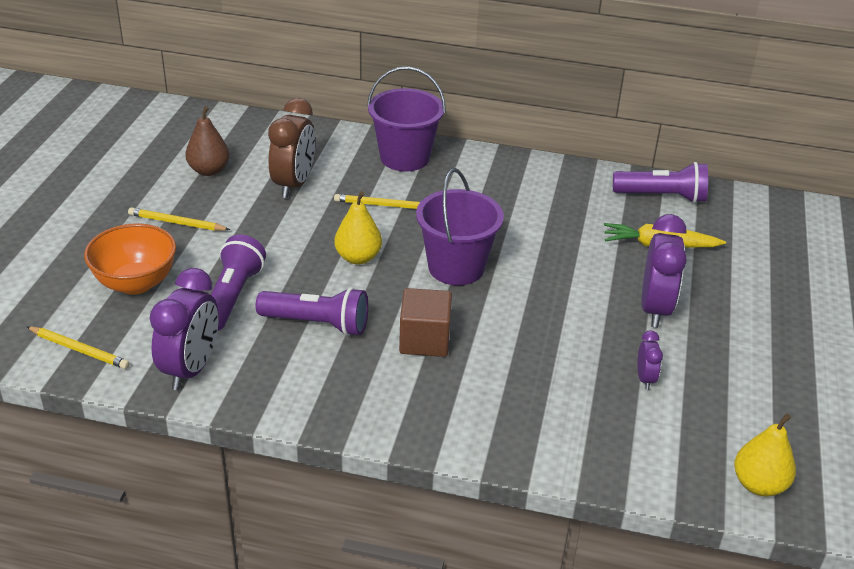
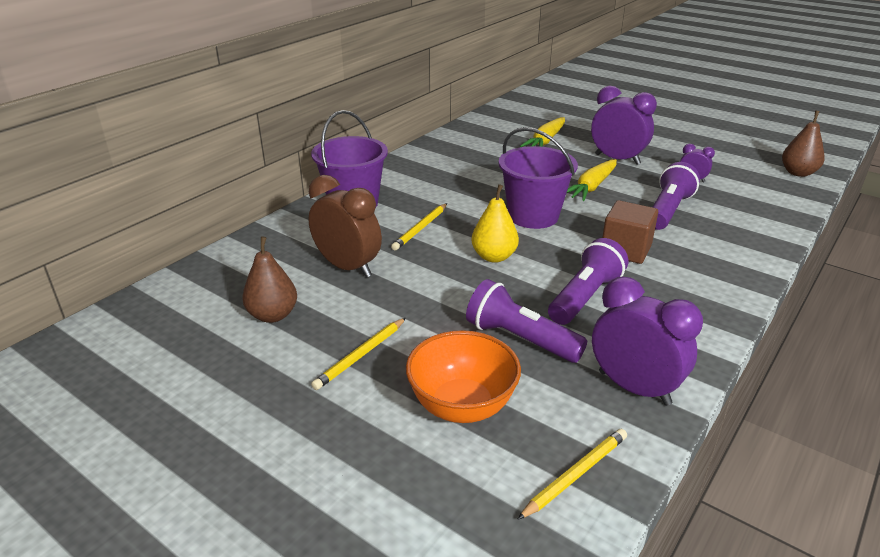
camera: 65 degrees left, 5 degrees down
(558, 298) = (591, 187): none -> yellow carrot
(662, 196) = (488, 127): purple flashlight -> purple flashlight (668, 210)
(759, 484) = (798, 173): yellow pear -> brown pear

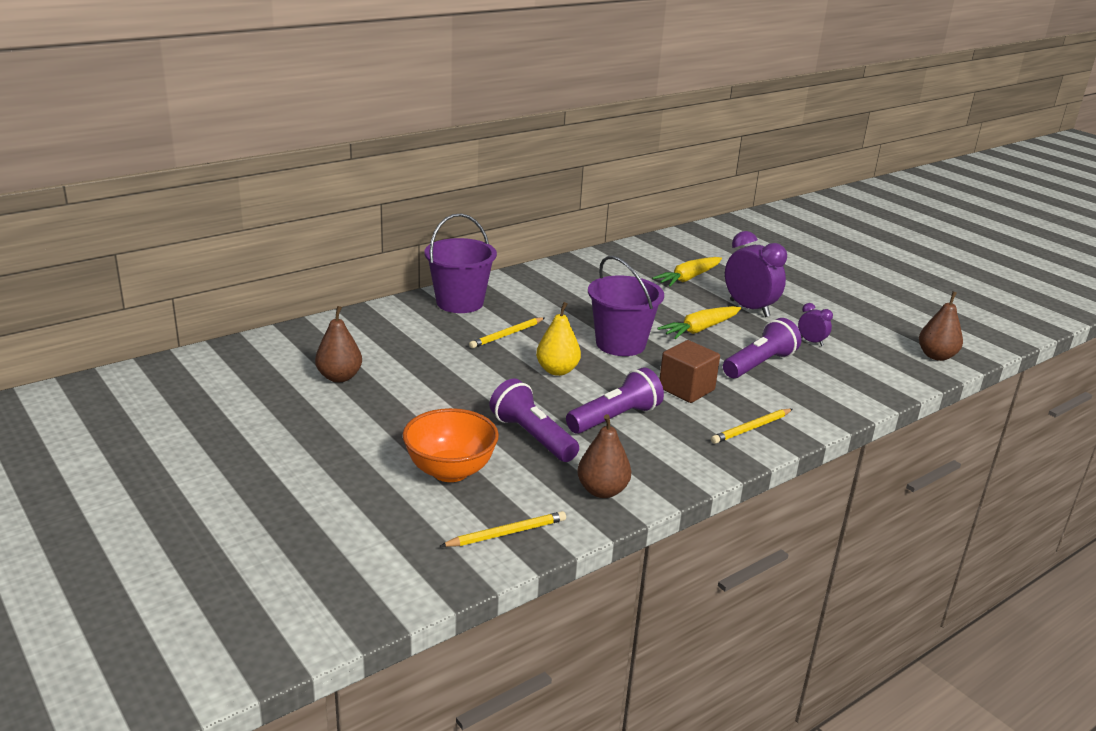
camera: 15 degrees right, 5 degrees down
(348, 267) = (422, 353): brown clock -> none
(361, 355) = (392, 420): yellow pencil -> yellow pencil (751, 428)
(634, 388) = (602, 491): purple clock -> brown pear

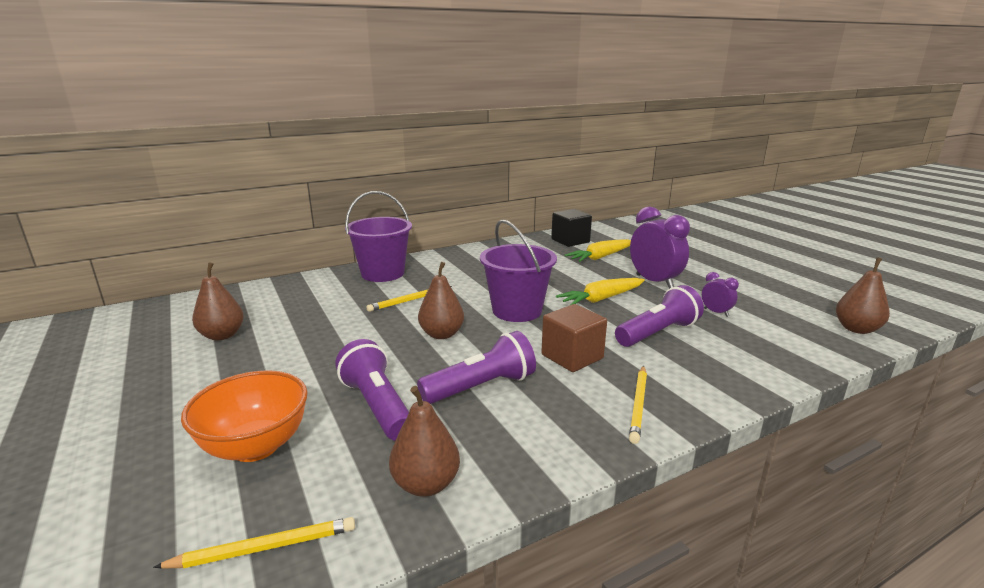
camera: 10 degrees right, 5 degrees down
(557, 370) = (441, 334): yellow pear -> brown pear
(650, 256) = (570, 241): none -> black cube
(751, 428) = (638, 405): yellow pencil -> yellow pencil turned 45 degrees counterclockwise

